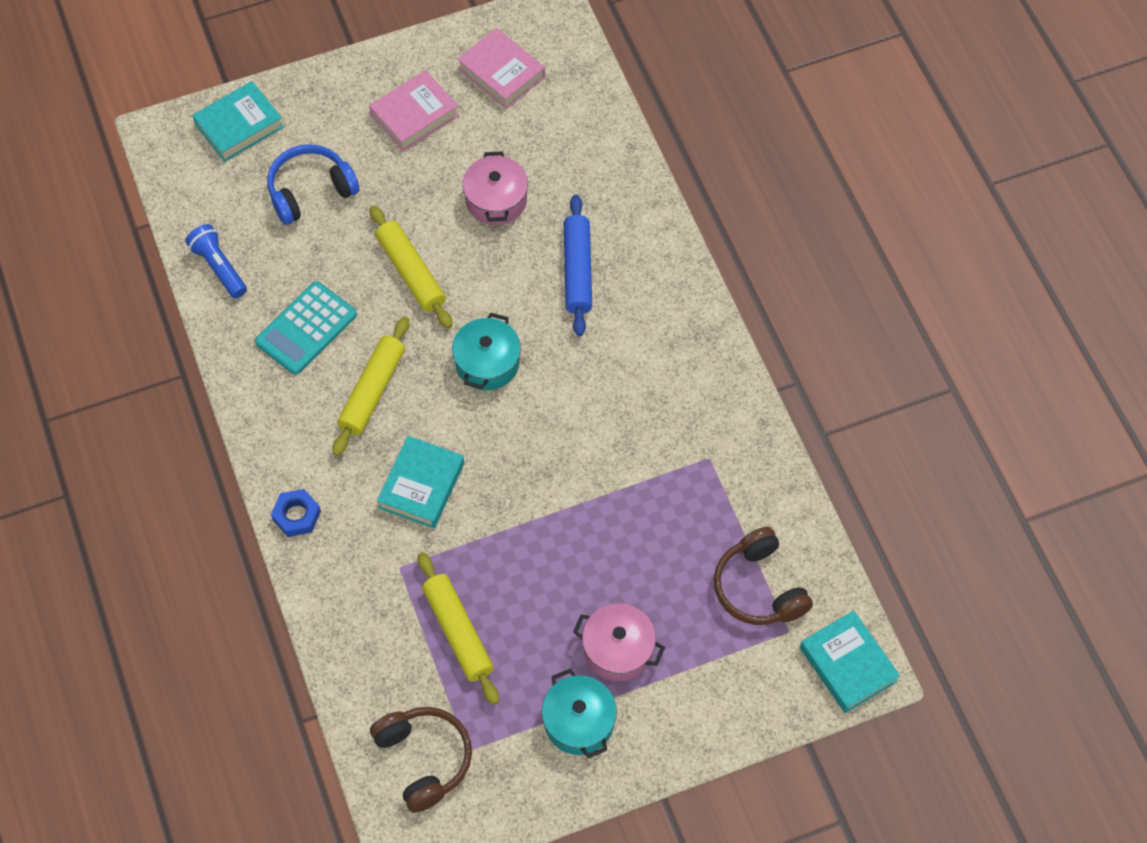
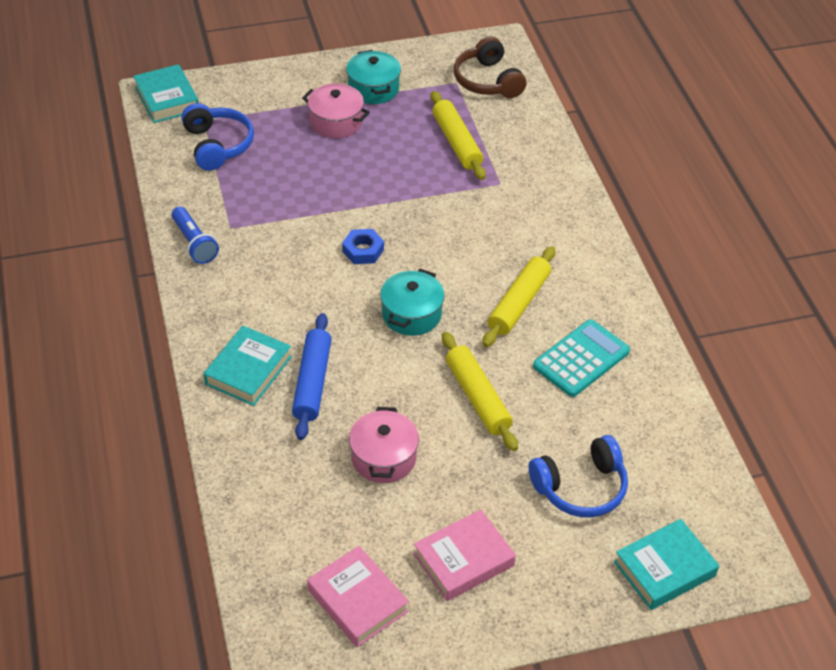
camera: 175 degrees left, 15 degrees down
(219, 267) = (671, 422): blue flashlight -> blue flashlight (194, 243)
(296, 515) = (585, 223): blue nut -> blue nut (363, 250)
(421, 485) = (479, 232): turquoise book -> turquoise book (248, 370)
(759, 588) = (217, 145): brown headphones -> blue headphones

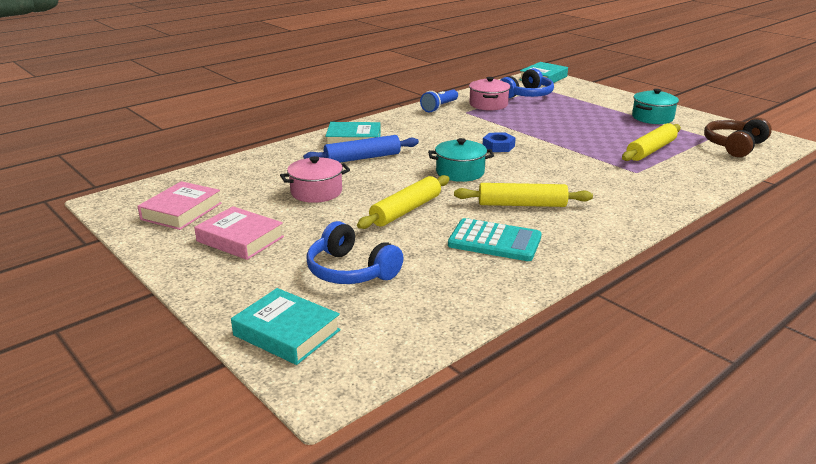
camera: 65 degrees right, 20 degrees down
(336, 122) = (601, 115): pink pot -> pink pot (488, 104)

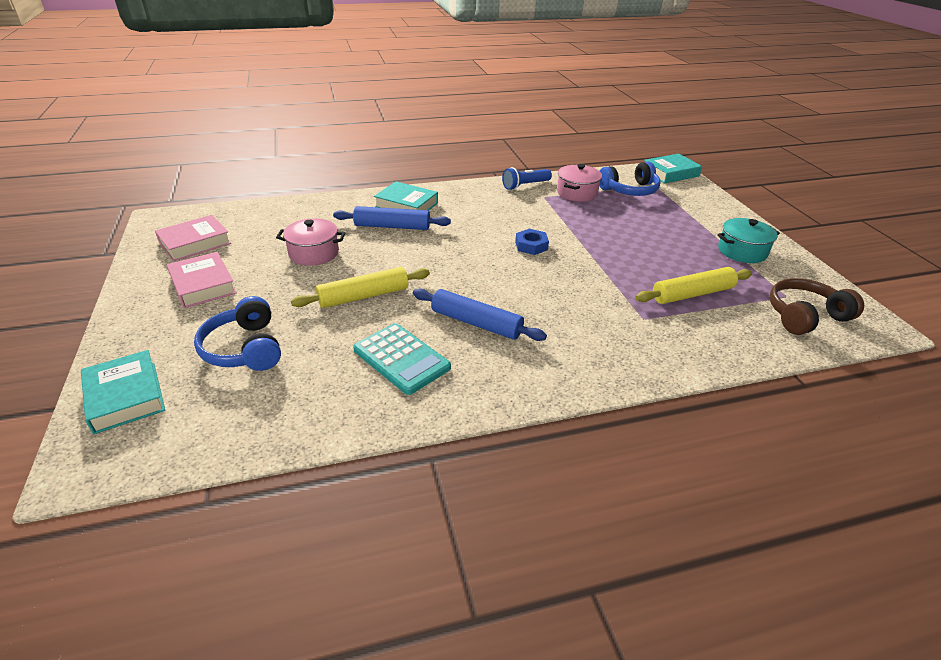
camera: 25 degrees right, 10 degrees up
(460, 172) = (460, 266): turquoise pot -> none
(522, 204) = (476, 323): yellow rolling pin -> blue rolling pin

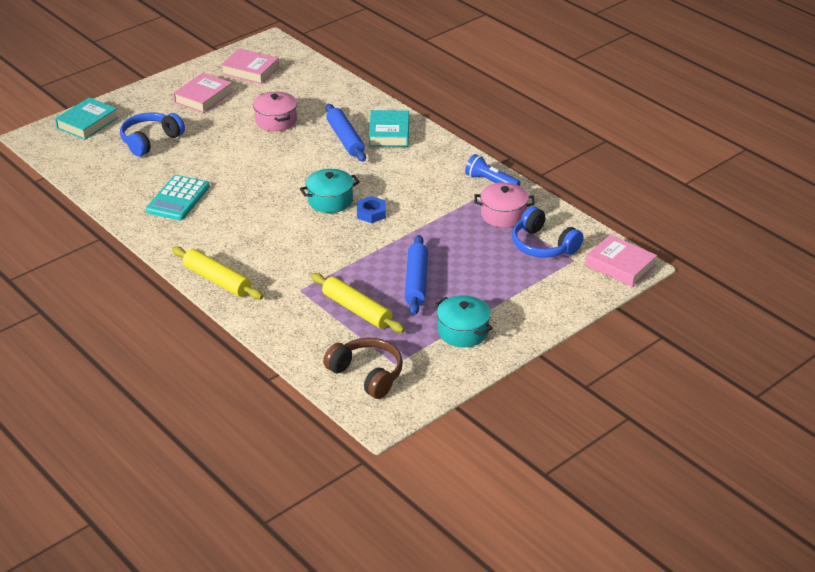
camera: 65 degrees right, 0 degrees up
(363, 296) = (236, 161): yellow rolling pin -> yellow rolling pin (217, 280)
(476, 323) = (238, 216): blue rolling pin -> blue rolling pin (416, 281)
(492, 261) = (330, 201): none -> turquoise pot
(670, 173) = (620, 265): turquoise book -> pink book

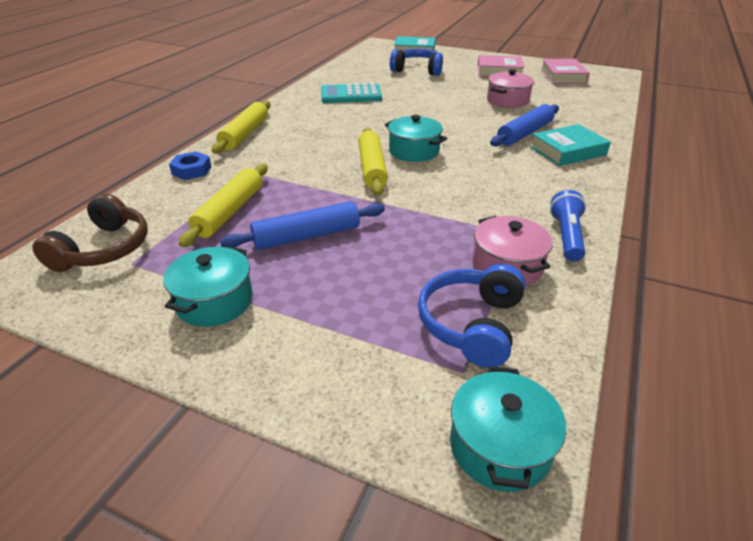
camera: 65 degrees right, 0 degrees up
(342, 229) = (372, 168): none -> yellow rolling pin
(371, 213) = (415, 176): blue nut -> blue nut (191, 170)
(620, 265) = (500, 446): pink book -> turquoise pot

